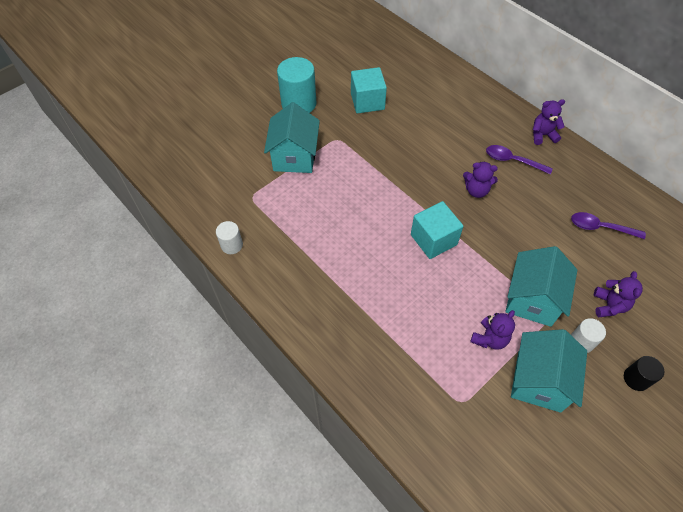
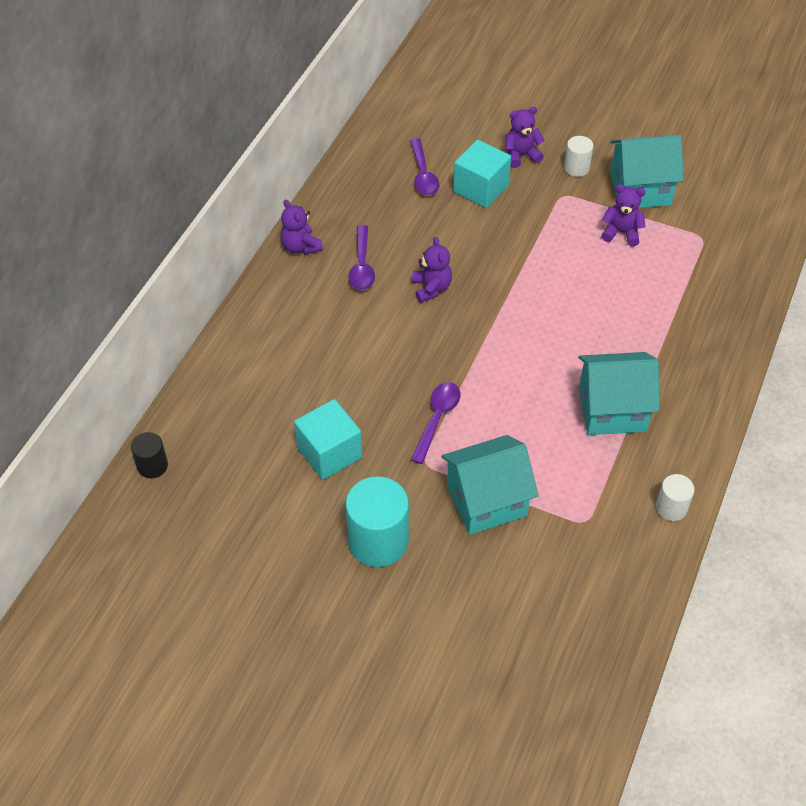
camera: 115 degrees left, 5 degrees down
(365, 155) = (437, 419): none -> purple spoon
(433, 239) = (530, 308): turquoise cube -> turquoise cube (480, 189)
(532, 299) = (553, 211): turquoise house -> turquoise house (612, 410)
(636, 379) = (589, 128): black cylinder -> black cylinder (152, 466)

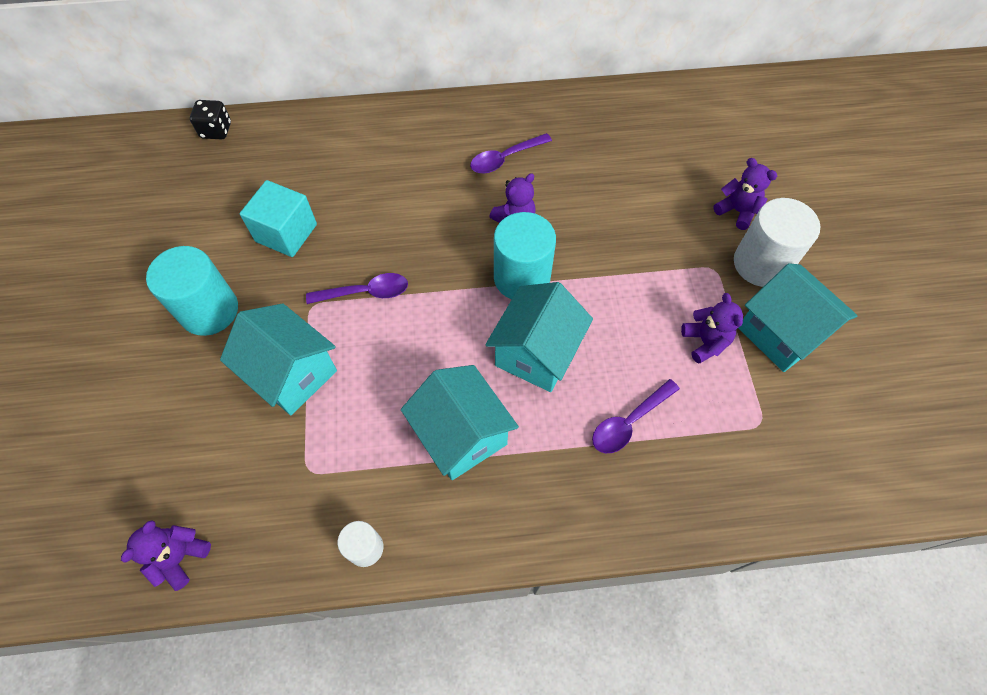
camera: 60 degrees right, 10 degrees up
(152, 466) = (216, 130): black cylinder -> black dice
(300, 247) = (496, 109): purple teddy bear -> purple teddy bear (180, 557)
(423, 175) = (647, 150): purple spoon -> purple spoon (629, 422)
(480, 189) = (666, 200): turquoise cube -> none
(493, 310) = (522, 278): none -> turquoise cylinder
(569, 333) = (536, 353): none -> turquoise house
(576, 168) = (761, 264): white cylinder -> white cylinder, size x1.88

